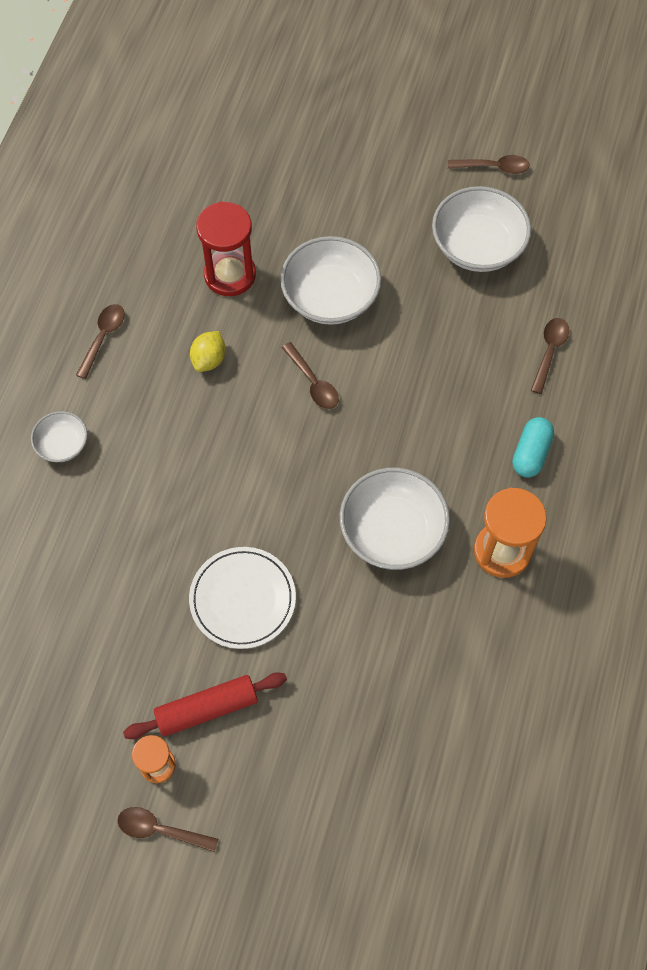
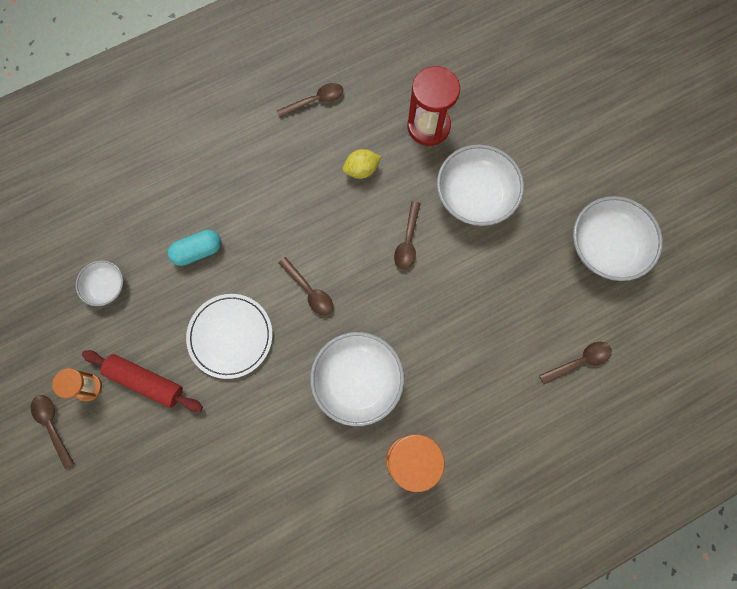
camera: 45 degrees right, 10 degrees up
(62, 444) = (228, 146): white bowl -> white bowl (106, 287)
(494, 167) = (675, 203): brown spoon -> brown spoon (309, 291)
(530, 453) = (495, 416): turquoise capsule -> turquoise capsule (197, 251)

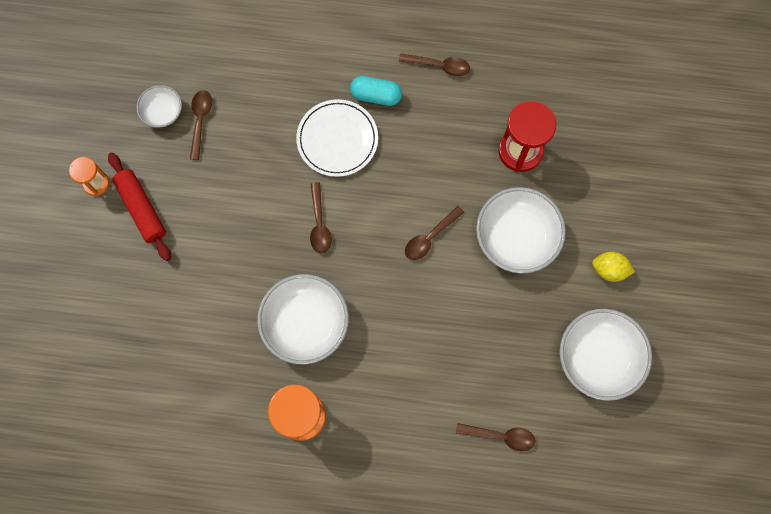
camera: 35 degrees right, 0 degrees up
(52, 426) = (50, 195): brown spoon -> brown spoon (200, 121)
(197, 251) = (253, 131): turquoise capsule -> turquoise capsule (376, 95)
(230, 336) = (231, 218): white plate -> white plate (337, 139)
(361, 170) = (435, 151): yellow lemon -> yellow lemon (609, 270)

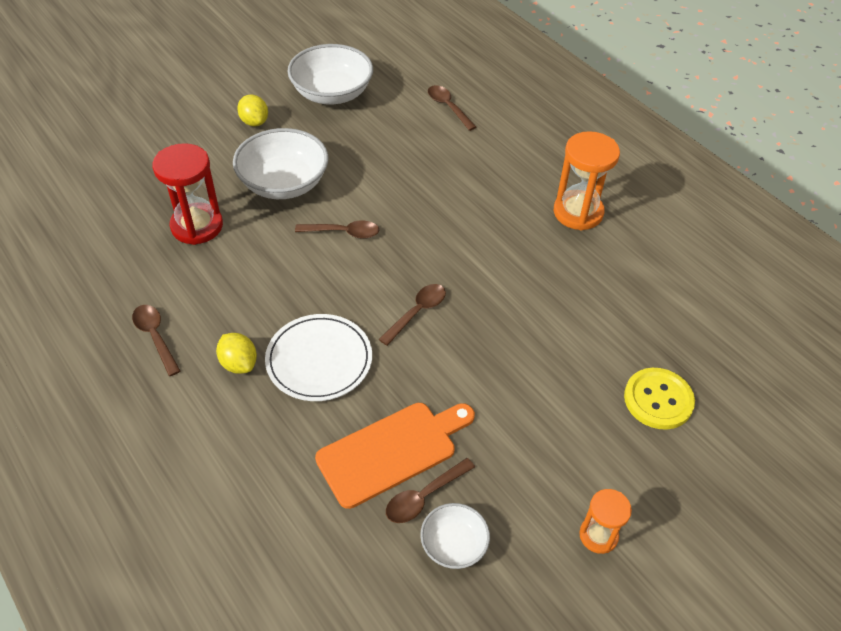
camera: 135 degrees left, 25 degrees down
(127, 300) = (658, 400): none -> yellow button
(142, 209) = (570, 466): red rolling pin -> none
(241, 128) = (392, 451): none -> orange cutting board
(305, 323) = (510, 259): white bowl -> none
(376, 95) = (239, 363): turquoise capsule -> yellow lemon

